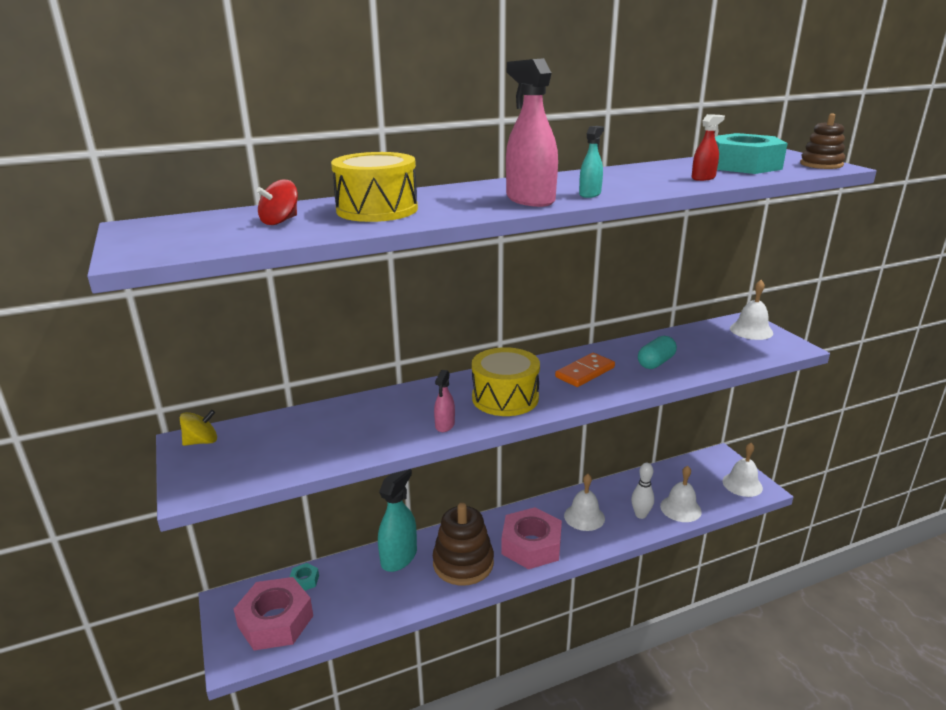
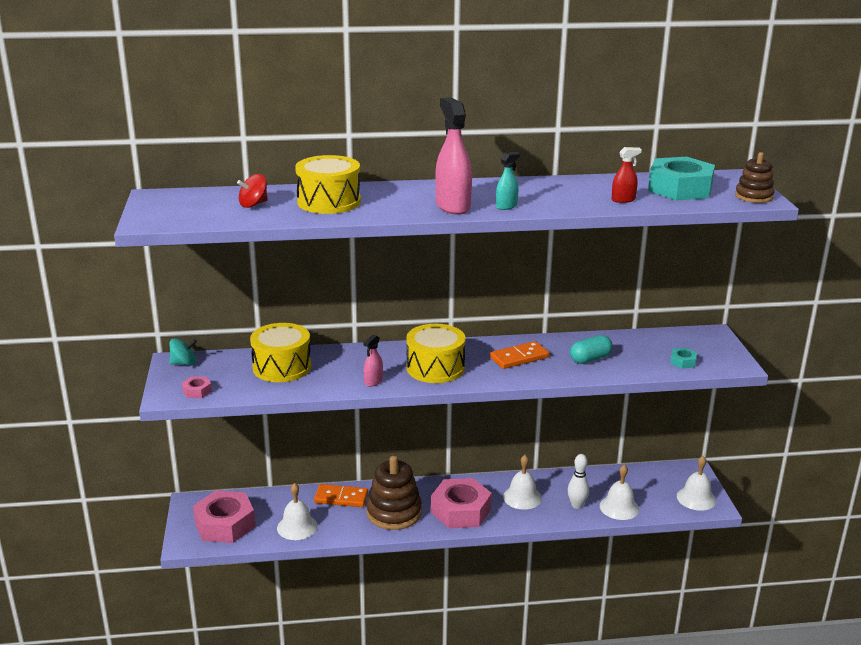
camera: 15 degrees right, 0 degrees up
(201, 442) = (184, 363): yellow spinning top -> turquoise spinning top
(230, 476) = (197, 391): none -> pink nut
(304, 580) = (257, 500): turquoise nut -> turquoise nut (683, 362)
(328, 426) = (282, 367): none -> yellow drum
(399, 557) = (341, 498): turquoise spray bottle -> orange domino
(751, 330) = (709, 343): white bell -> white bell (297, 527)

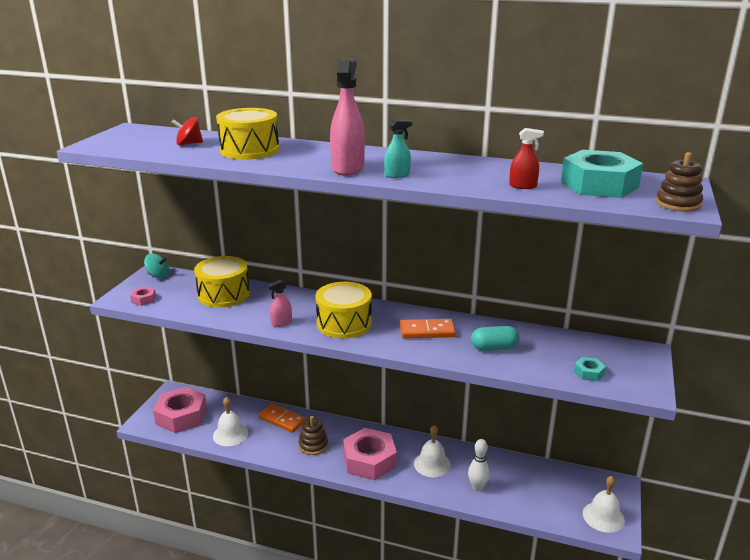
camera: 25 degrees right, 0 degrees up
(394, 513) = (313, 445): brown stacking toy -> brown stacking toy, size x0.59
(619, 507) = (517, 502): white bell -> none

